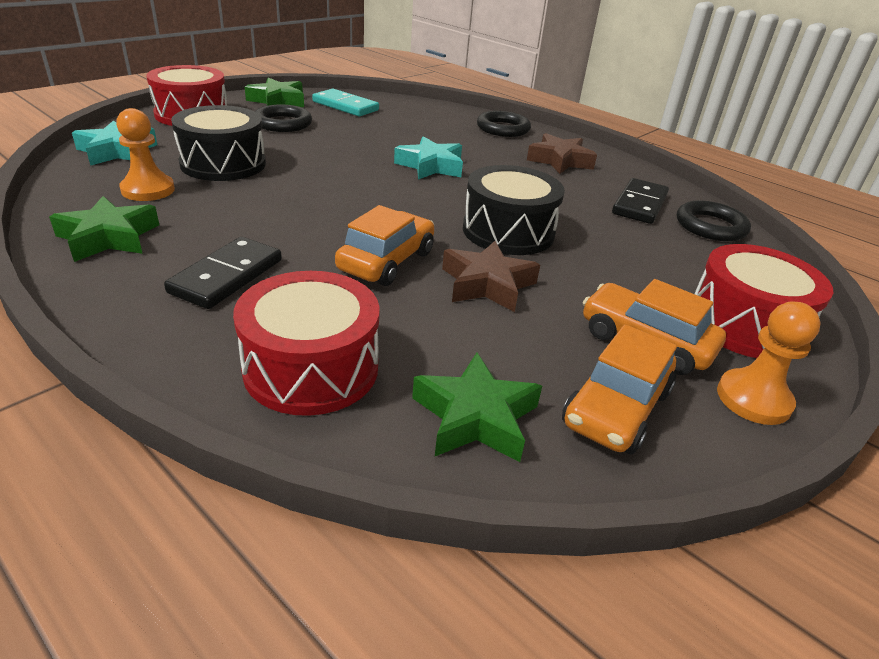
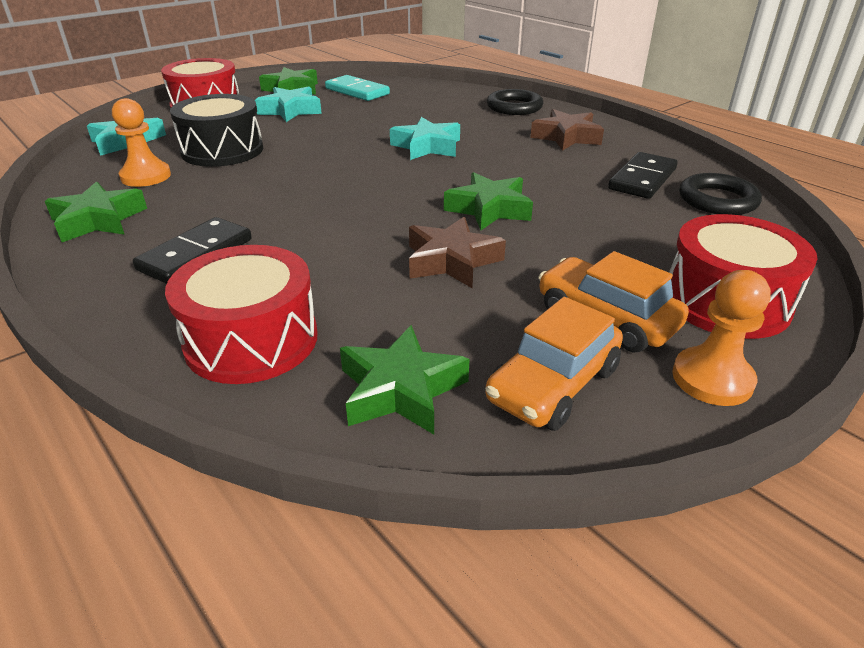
camera: 10 degrees right, 0 degrees up
(283, 123) = (290, 110): black ring -> turquoise star
(386, 261) = (354, 239): orange car -> none
(508, 231) = (489, 209): black drum -> green star

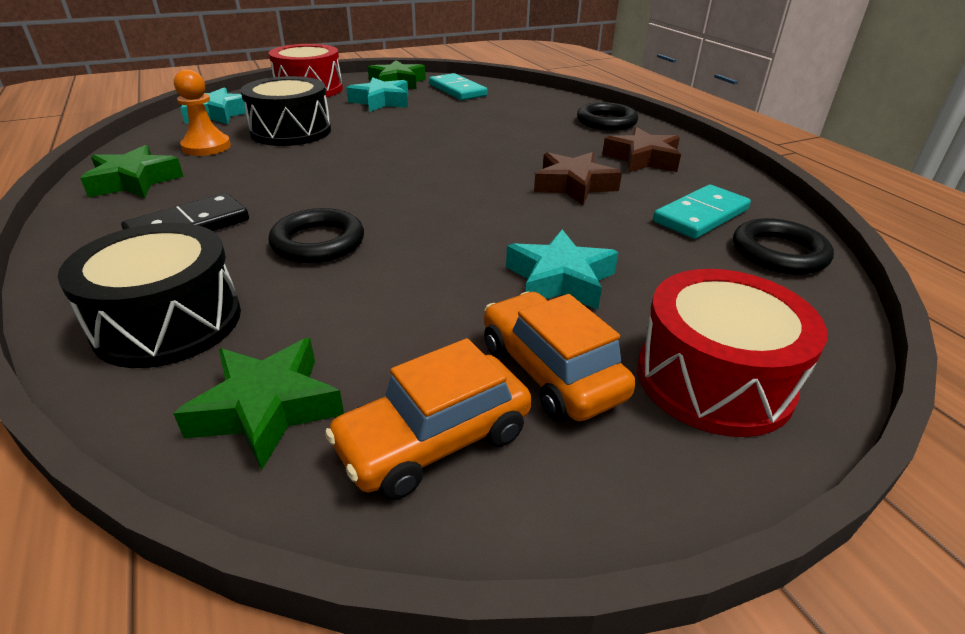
camera: 15 degrees right, 0 degrees up
(251, 340) = (168, 322): red drum -> black drum
(334, 249) = (318, 242): none -> black ring
(427, 146) = (487, 151): turquoise star -> turquoise star (560, 280)
(451, 261) = (425, 274): brown star -> brown star (573, 185)
(489, 209) = (505, 224): green star -> none
(642, 179) = (700, 216): black domino -> turquoise domino
(712, 379) = (633, 477): orange pawn -> none

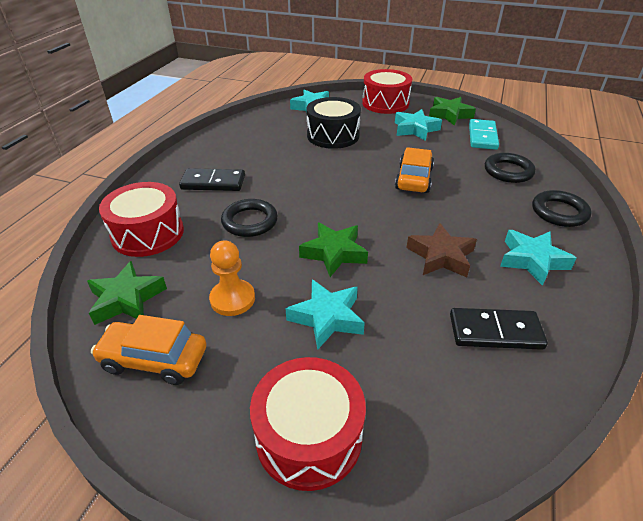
camera: 45 degrees right, 5 degrees up
(134, 181) = (225, 142): green star -> green star (334, 253)
(168, 322) = (148, 233): black drum -> red drum
(206, 147) = (280, 131): orange pawn -> orange pawn (232, 299)
(550, 372) = (241, 366): orange car -> orange car (413, 179)
(643, 159) = (532, 260): brown star -> turquoise star
(700, 216) = (495, 331): turquoise domino -> black domino
(779, 253) = (504, 397): black ring -> black ring (508, 171)

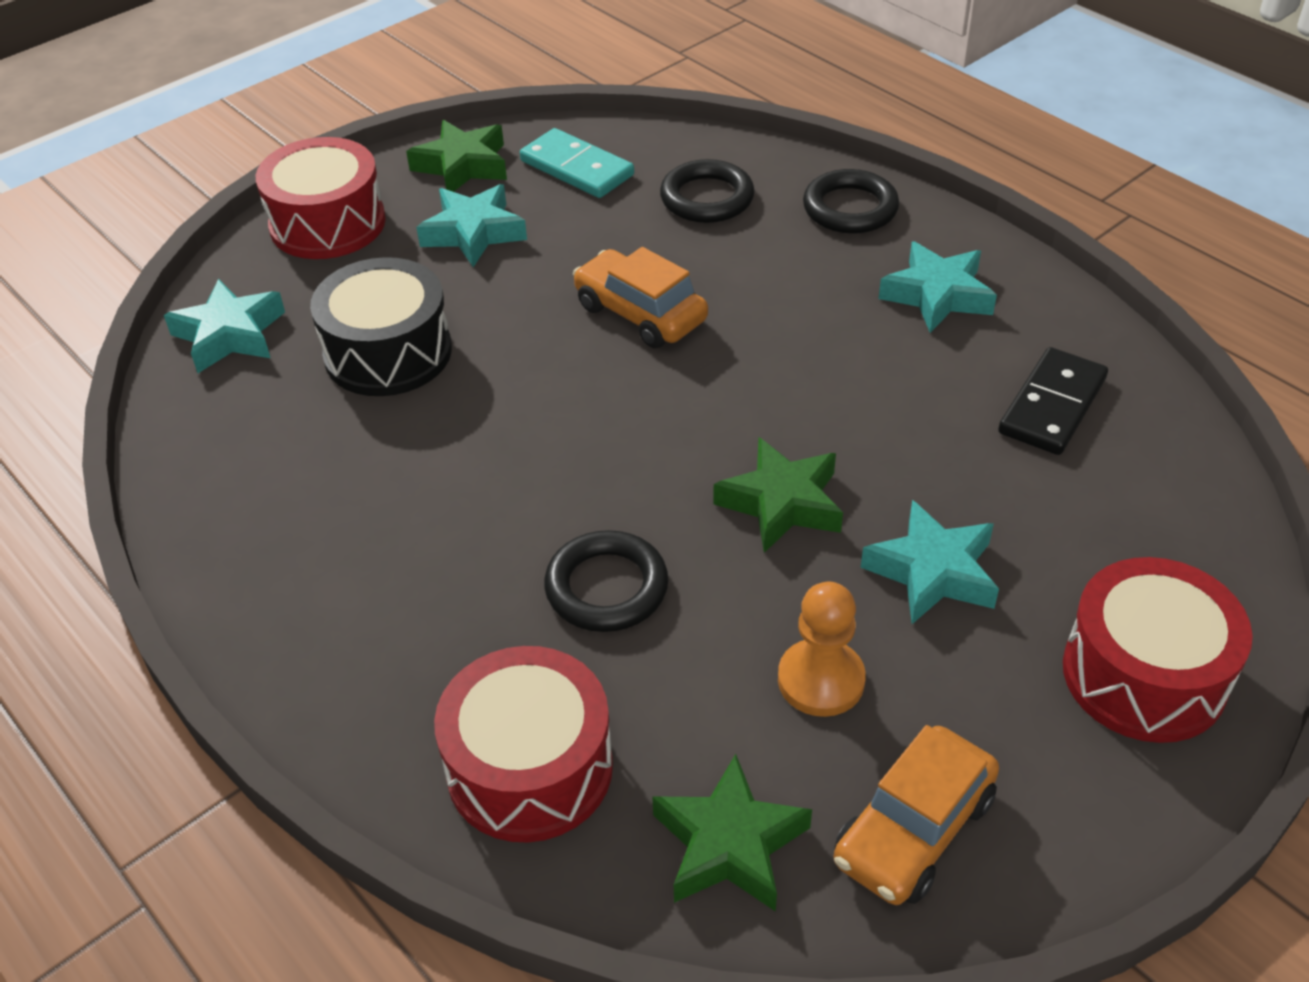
camera: 60 degrees left, 5 degrees up
(213, 183) = (414, 606): black domino -> none
(441, 256) = (870, 382): brown star -> none

